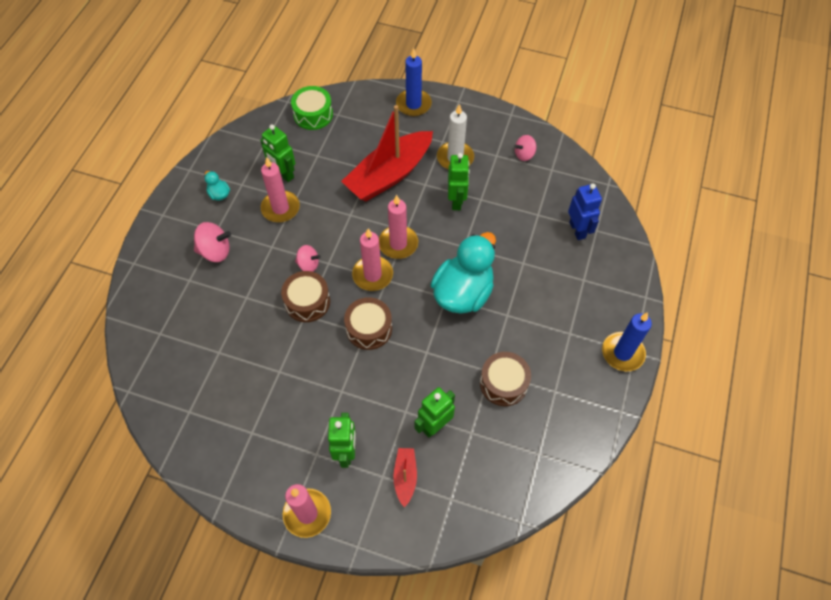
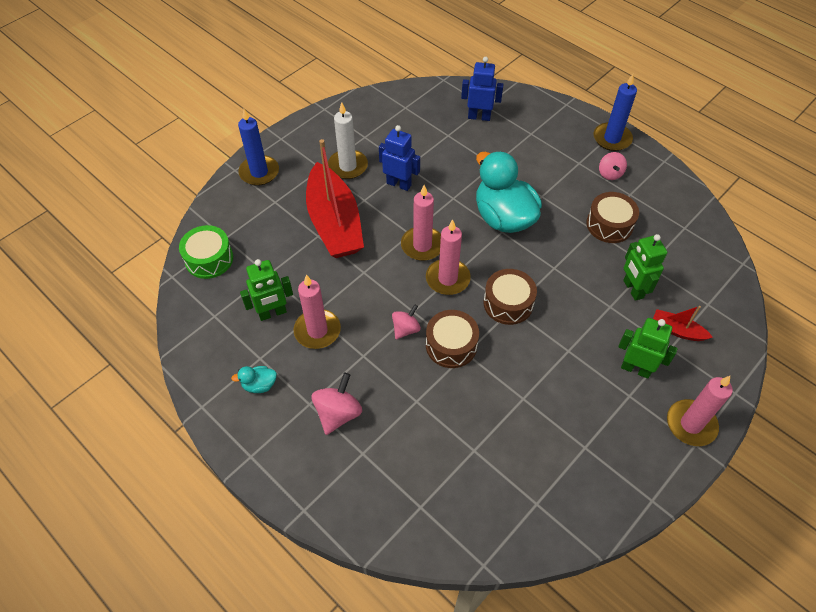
camera: 65 degrees left, 5 degrees down
(456, 201) = (399, 184): green robot -> blue robot
(524, 154) = (377, 118): pink spinning top -> pink spinning top (610, 174)

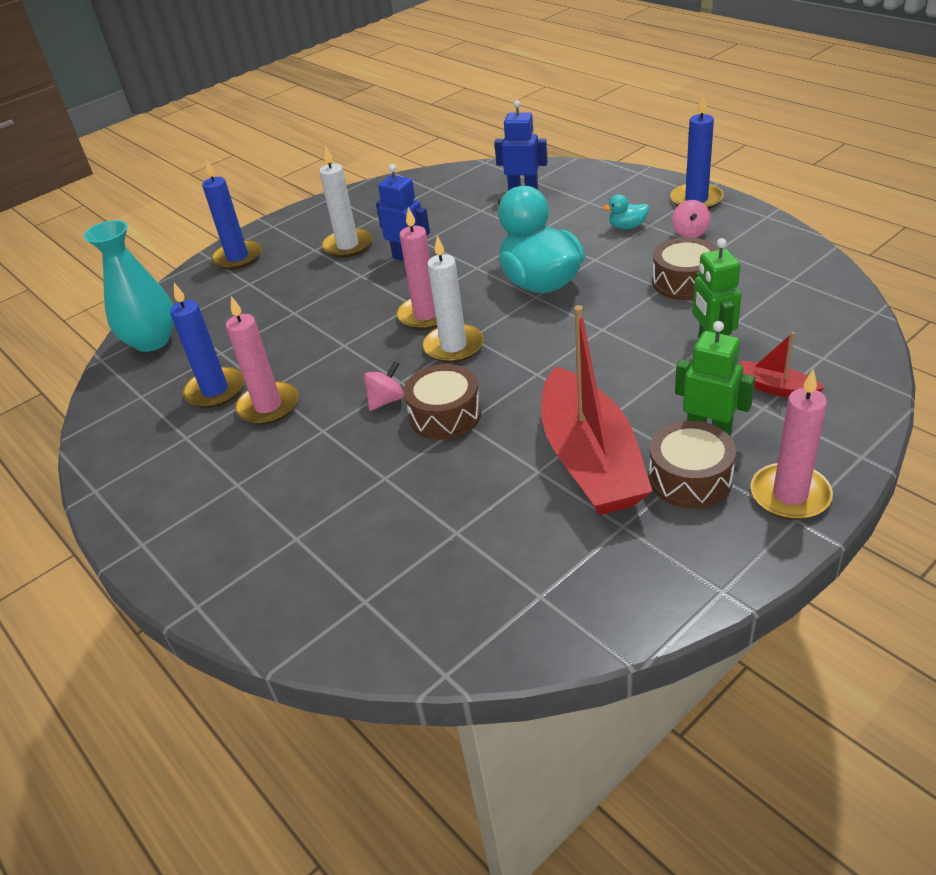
camera: 10 degrees right, 15 degrees down
(209, 259) = (152, 341): green drum -> turquoise vase
(259, 385) = (176, 465): turquoise duck -> turquoise duck (627, 226)
(272, 313) = (215, 390): green robot -> blue candle
(334, 223) = (318, 299): red boat -> red boat (590, 460)
(338, 413) = (273, 493): pink spinning top -> none
(447, 279) = (453, 346): pink candle -> white candle
(508, 303) = (532, 368): brown drum -> brown drum (690, 478)

